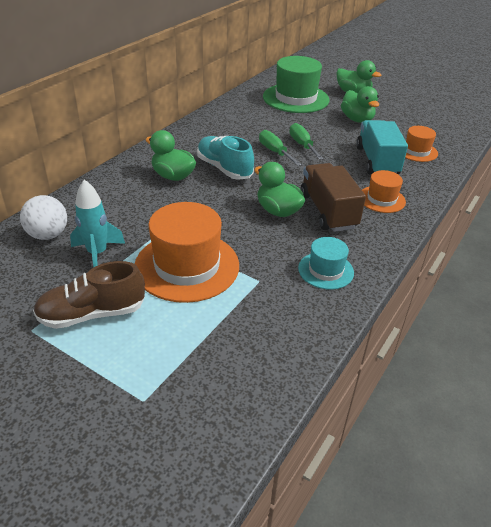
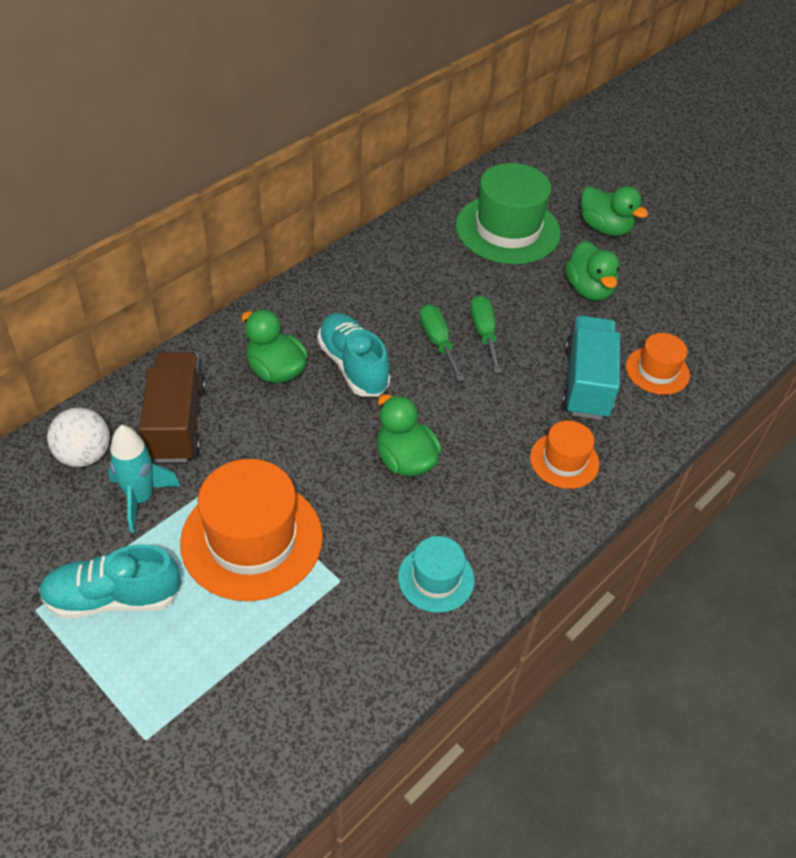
camera: 10 degrees right, 10 degrees up
(92, 314) = (113, 597): brown shoe -> turquoise shoe
(328, 211) = (476, 471): brown truck -> brown truck (177, 423)

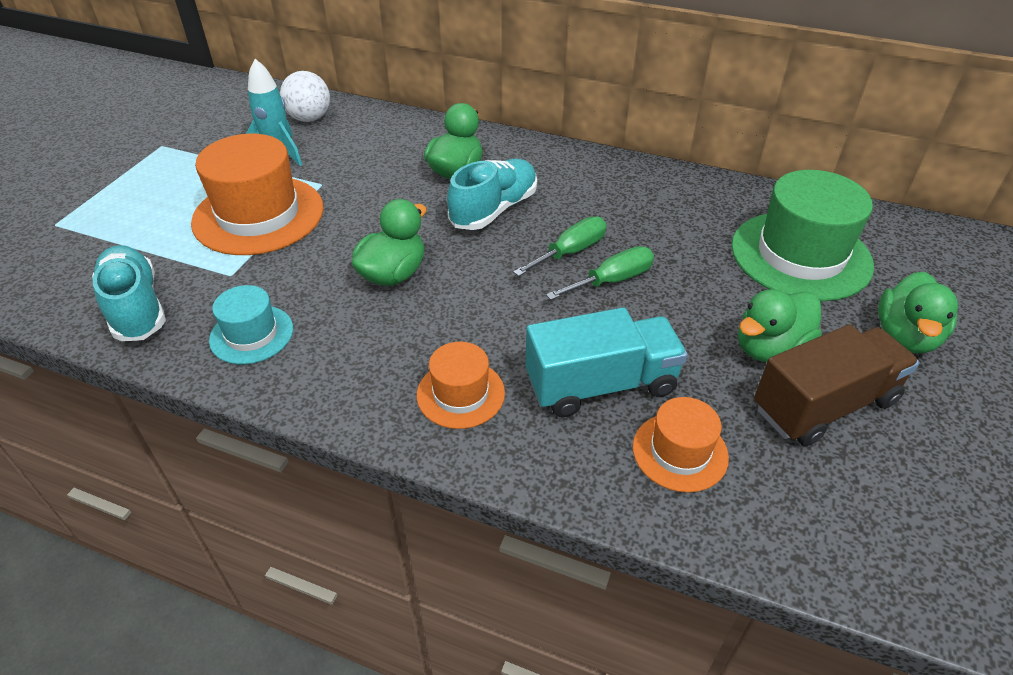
camera: 70 degrees right, 5 degrees down
(113, 597) = (180, 171): turquoise shoe -> turquoise shoe (136, 307)
(177, 423) = (364, 144): brown truck -> brown truck (824, 405)

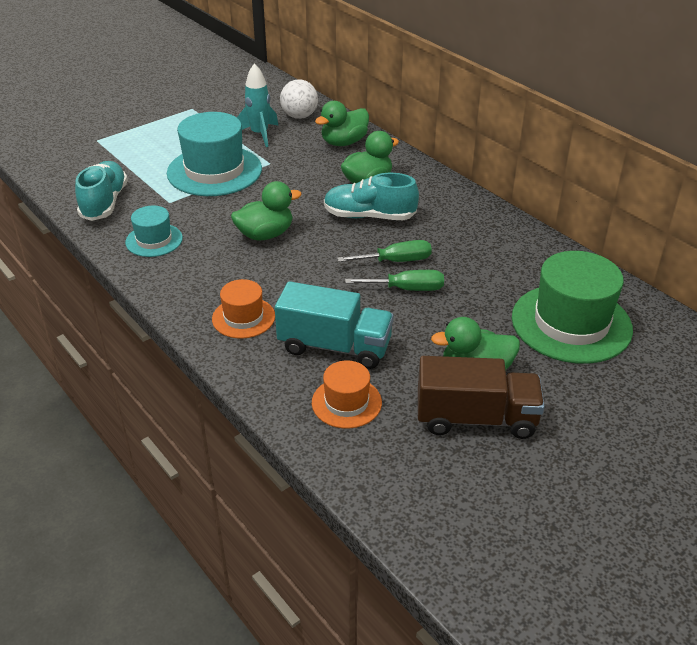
camera: 30 degrees right, 5 degrees down
(258, 215) = (214, 171): orange hat -> turquoise hat
(494, 210) = (369, 216): turquoise shoe -> turquoise shoe turned 150 degrees counterclockwise
(905, 336) = (592, 404): green duck -> green duck (344, 142)

